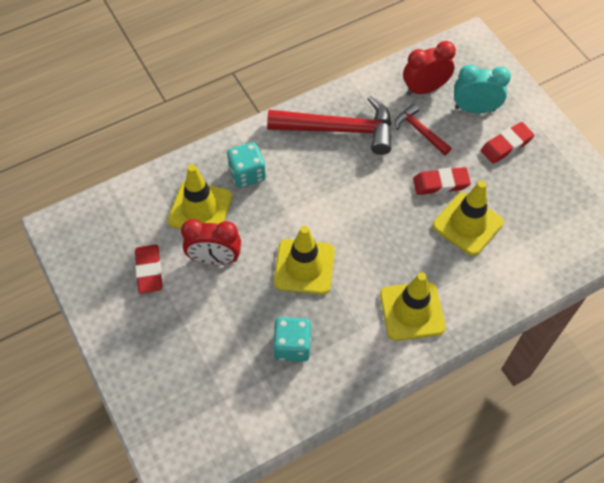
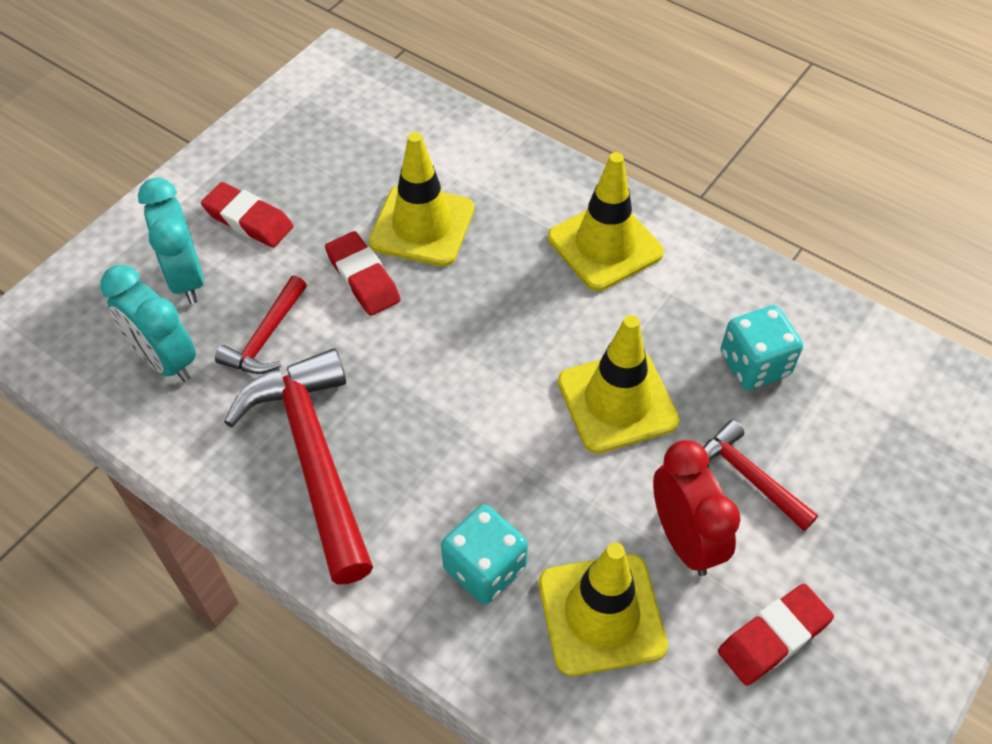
camera: 115 degrees left, 5 degrees down
(229, 305) = (749, 478): none -> red hammer
(424, 89) = (165, 360): red clock -> turquoise clock

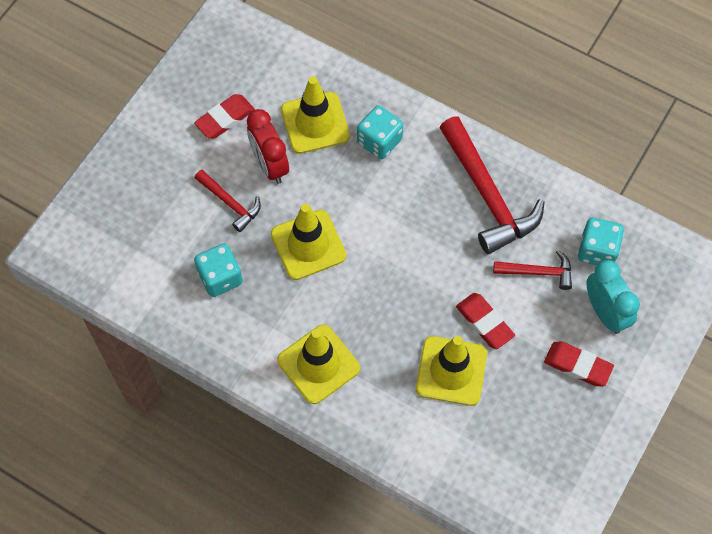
camera: 175 degrees right, 10 degrees up
(165, 360) = (597, 250): turquoise clock -> turquoise dice
(266, 337) = (538, 272): red hammer -> red hammer turned 75 degrees clockwise

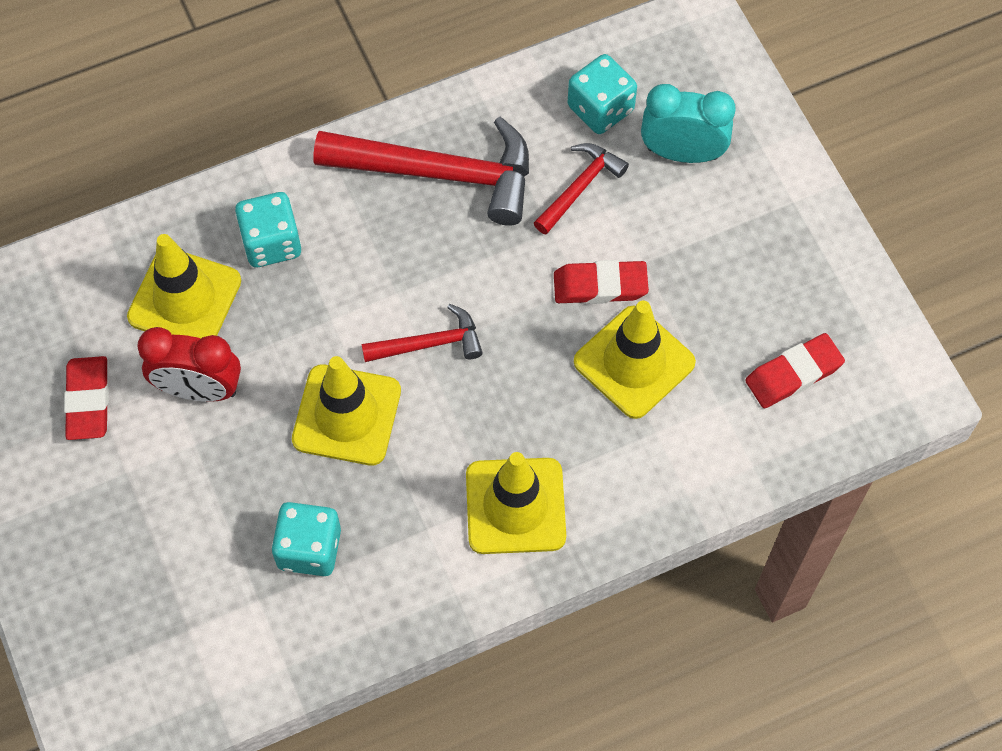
camera: 55 degrees left, 0 degrees up
(230, 203) = (214, 471): red hammer -> red hammer (429, 343)
(577, 365) = (725, 225): red eraser -> red eraser (793, 374)

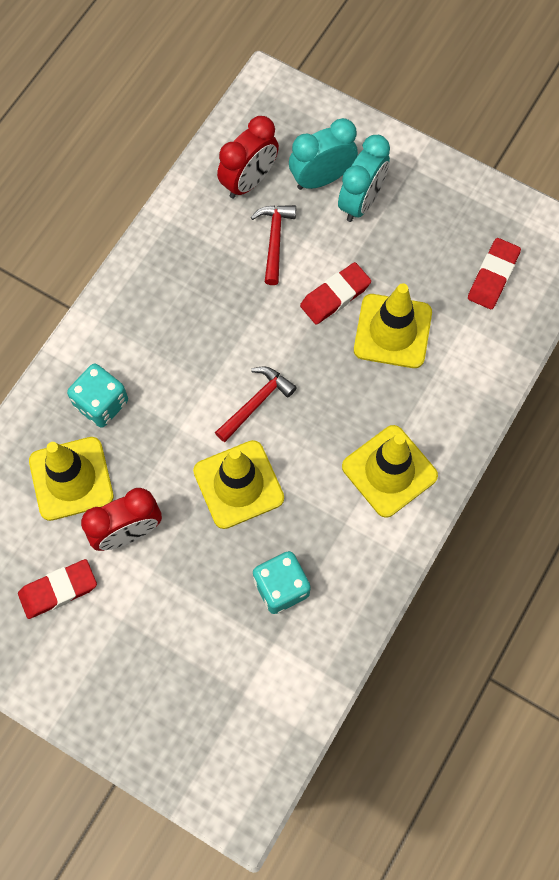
camera: 35 degrees left, 5 degrees up
(88, 401) = (58, 590): red eraser -> red eraser turned 75 degrees counterclockwise
(439, 173) = (177, 287): red hammer -> none
(600, 109) = (249, 181): turquoise dice -> red clock
(707, 203) = (361, 201): none -> turquoise clock

